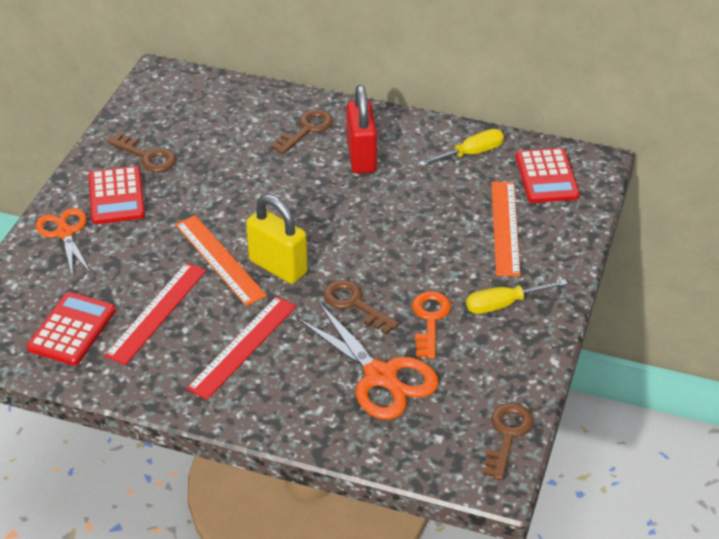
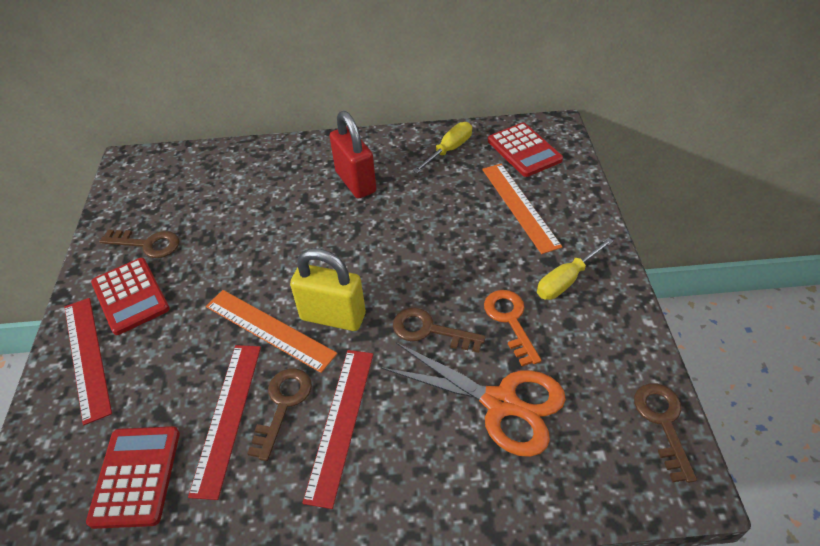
camera: 20 degrees left, 5 degrees up
(65, 233) = (87, 357): orange scissors -> red ruler
(307, 129) = (292, 172): brown key -> brown key (283, 405)

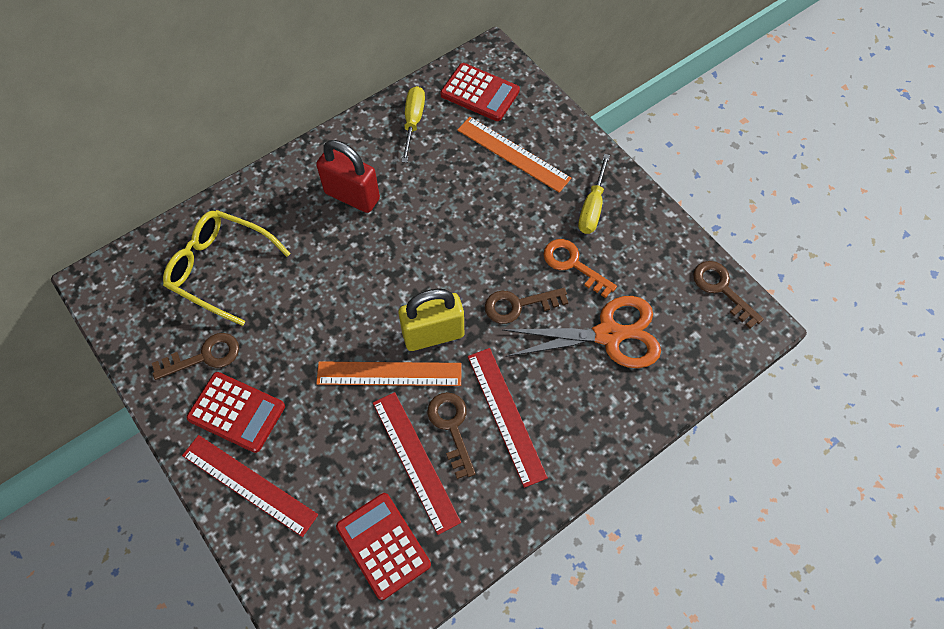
camera: 35 degrees left, 15 degrees up
(215, 190) = (220, 269): none -> yellow glasses

